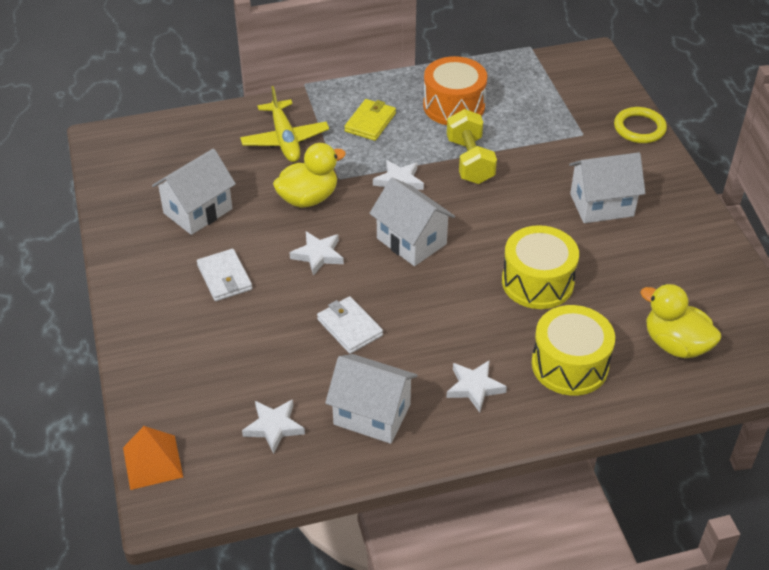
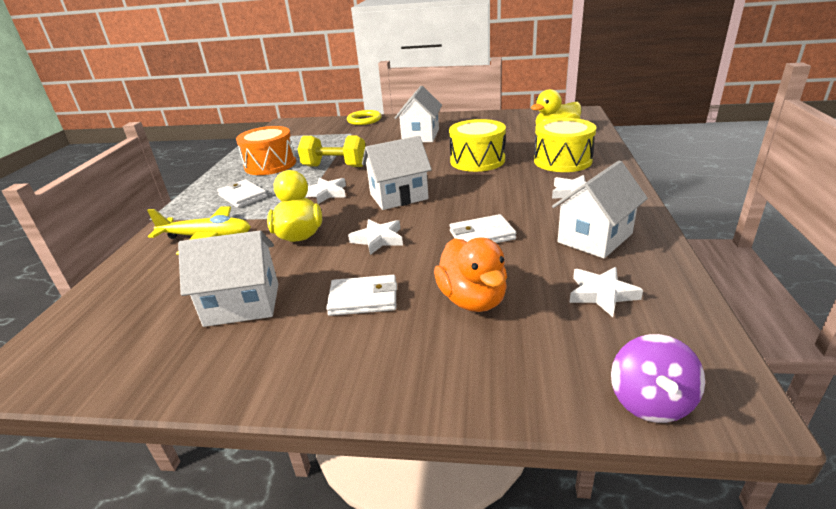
camera: 65 degrees left, 15 degrees down
(152, 462) = (650, 402): orange pyramid -> purple spinning top
(198, 211) = (242, 304): white house -> white house turned 75 degrees counterclockwise
(242, 344) = (473, 300): none -> orange duck
(370, 122) = (242, 196): yellow wallet -> white wallet

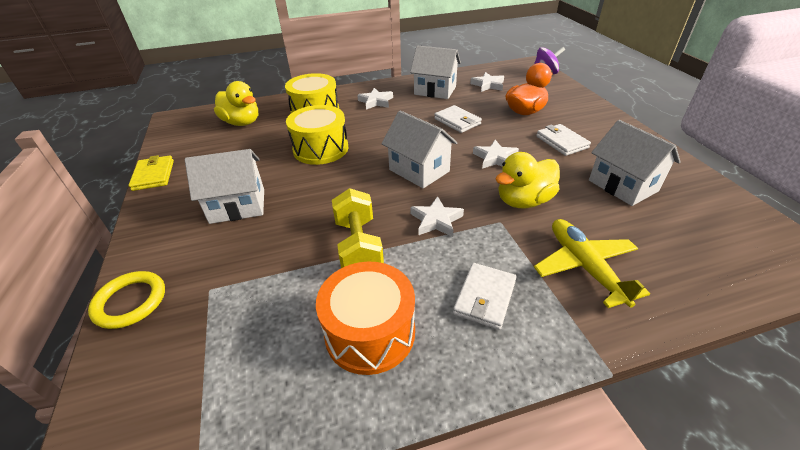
camera: 115 degrees left, 10 degrees up
(485, 114) = (153, 175): none -> yellow wallet

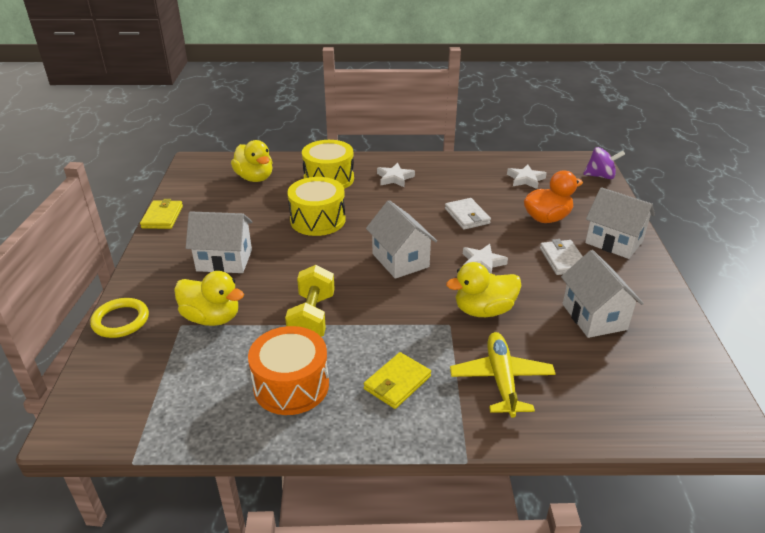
camera: 15 degrees right, 5 degrees down
(244, 272) = (212, 318): none -> yellow duck
(435, 91) = (463, 176): white house -> white house (614, 242)
(436, 220) = (391, 310): white star -> none
(485, 298) = (397, 383): white wallet -> yellow wallet

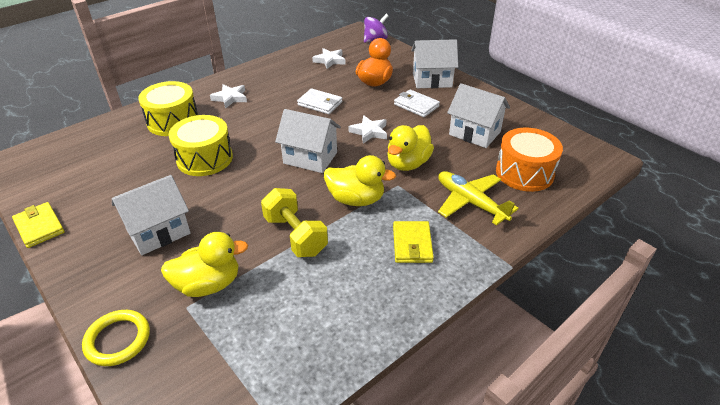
camera: 40 degrees left, 5 degrees up
(255, 178) = (98, 149): yellow duck -> yellow duck (356, 199)
(291, 385) = (342, 294): orange drum -> orange drum (524, 173)

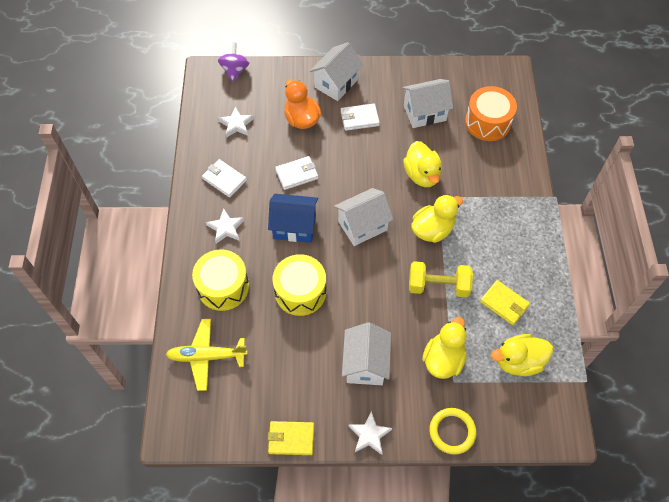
camera: 50 degrees left, 20 degrees up
(258, 350) = (518, 361): none -> yellow duck
(267, 126) = (294, 226): none -> blue house
(274, 78) = (224, 179): none -> white wallet
(369, 132) = (365, 170): white star -> white star (369, 435)
(412, 244) = (499, 230): yellow wallet -> yellow wallet (504, 303)
(470, 202) = (489, 172): yellow plane -> yellow plane (206, 356)

